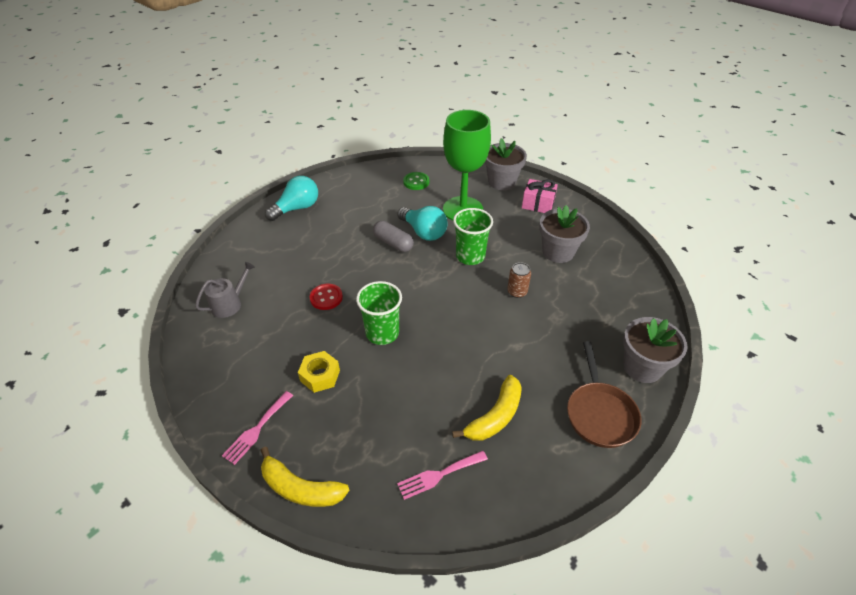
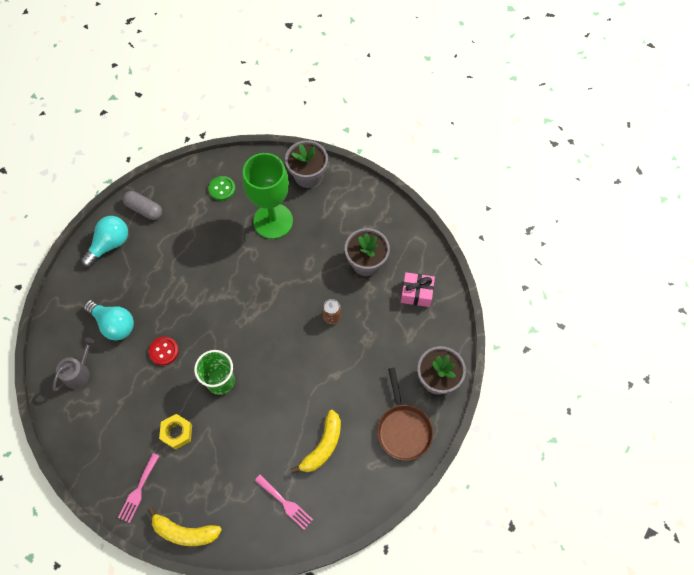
camera: 10 degrees left, 20 degrees up
(393, 243) = (212, 276): grey capsule -> grey capsule (144, 209)
(423, 232) = (239, 257): turquoise light bulb -> turquoise light bulb (114, 324)
(439, 475) = (285, 503): pink fork -> pink fork turned 105 degrees counterclockwise
(470, 256) = (286, 281): green cup -> none
(538, 204) = (345, 202): pink gift -> pink gift (416, 293)

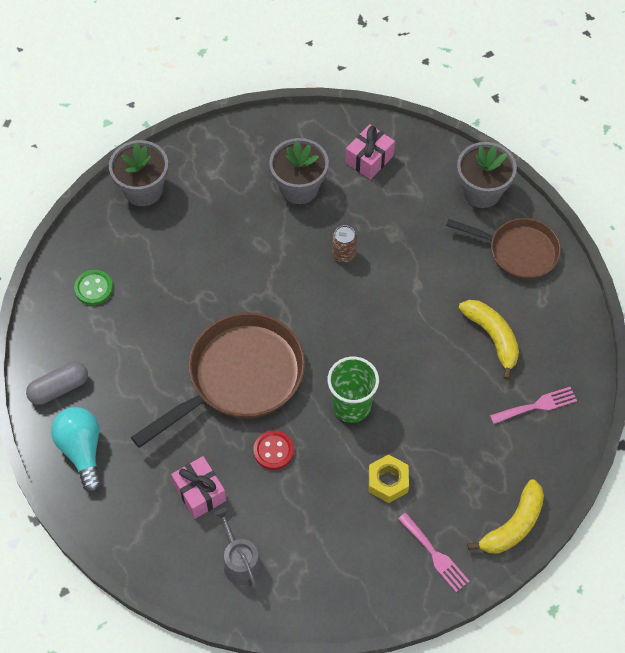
camera: 60 degrees left, 5 degrees down
(114, 324) = (200, 492): turquoise light bulb -> pink gift
(205, 303) = (240, 377): none -> brown pan
(273, 221) = (178, 255): green goblet -> none

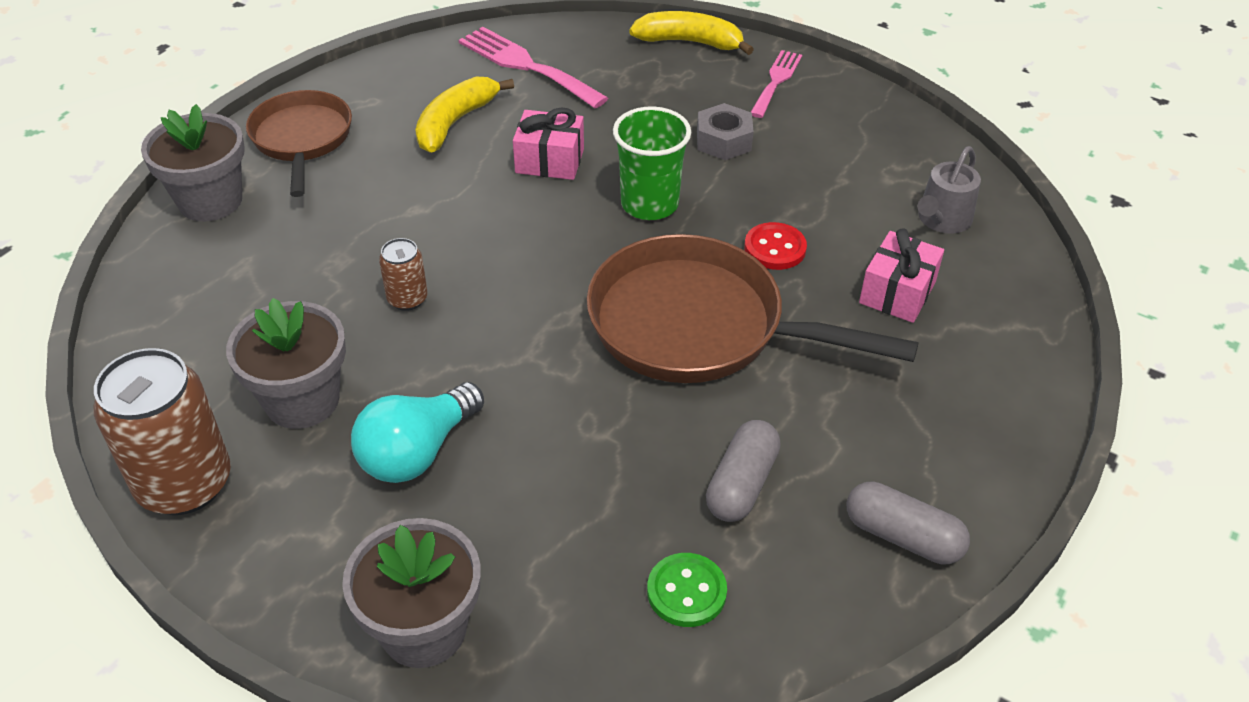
camera: 120 degrees left, 15 degrees down
(82, 451) = (967, 449): turquoise light bulb -> turquoise light bulb (417, 452)
(131, 340) = (741, 484): none -> grey capsule
(276, 132) = (184, 484): none -> brown can
(369, 159) = (198, 338): pink gift -> pink gift (549, 161)
(388, 481) = (723, 141): yellow nut -> grey nut
(537, 405) = (526, 66): pink fork -> pink fork, size x1.55

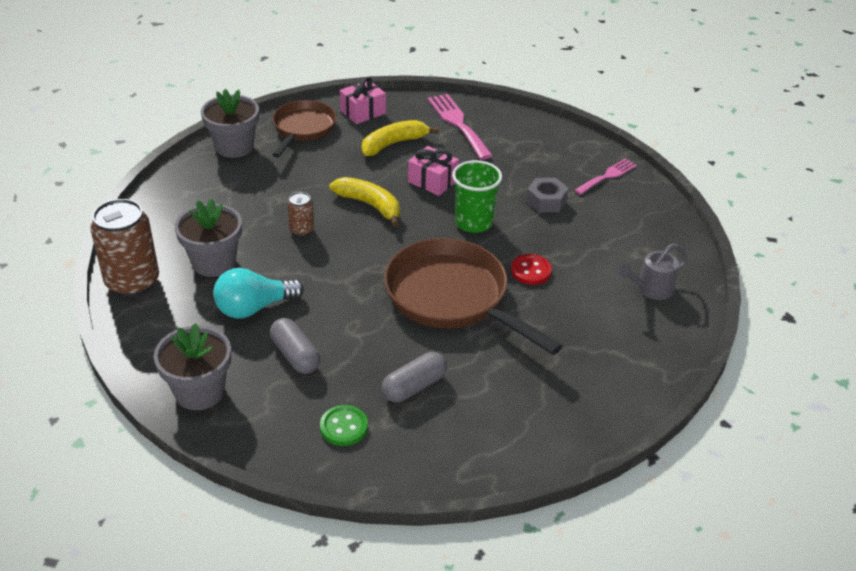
camera: 25 degrees right, 5 degrees down
(690, 42) = (569, 137): yellow banana -> yellow banana (370, 205)
(897, 292) = (588, 320): pink gift -> pink gift (363, 112)
(902, 536) = (485, 447): grey capsule -> grey capsule (295, 355)

